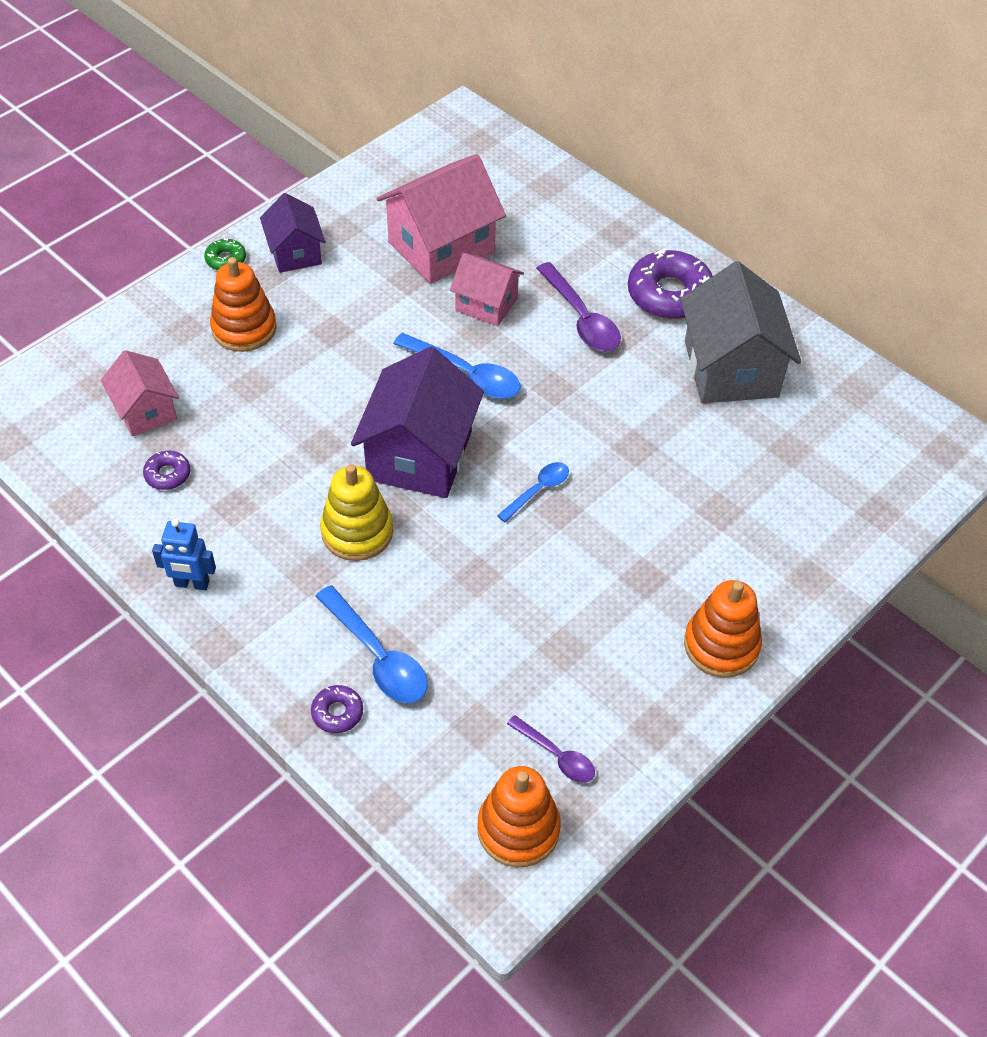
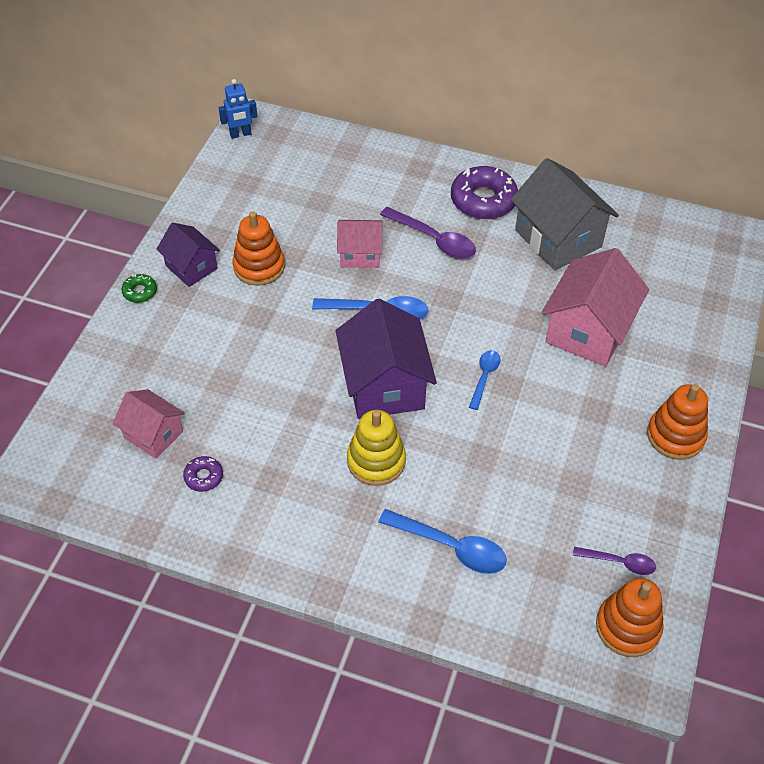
camera: 25 degrees left, 0 degrees up
(192, 584) = (278, 553): blue robot -> blue robot (240, 134)
(244, 328) = (189, 340): orange stacking toy -> orange stacking toy (259, 266)
(337, 713) = (449, 602): purple donut -> none
(441, 247) = (299, 223): pink house -> pink house (588, 331)

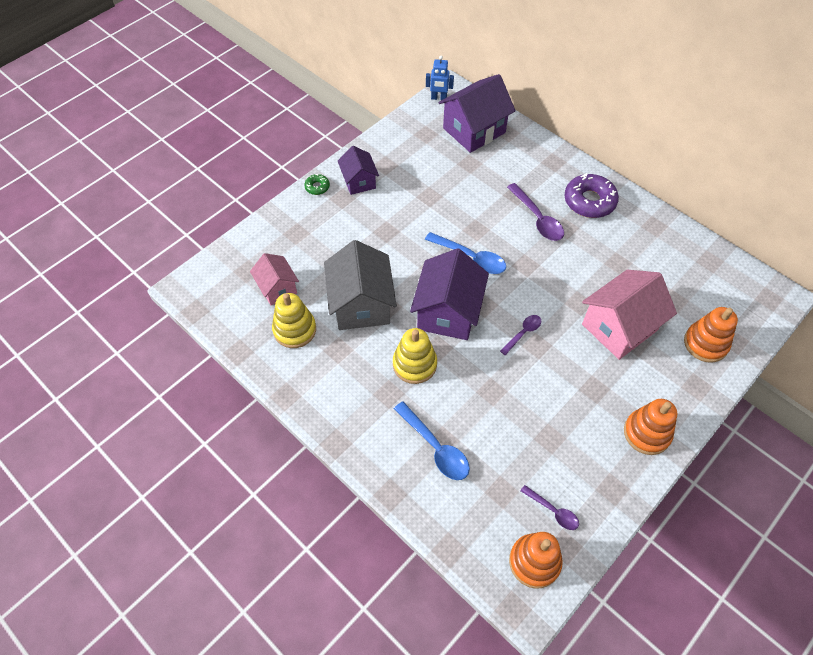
camera: 25 degrees right, 5 degrees up
(203, 477) = (294, 330): purple donut -> yellow stacking toy
(259, 266) = (404, 196): orange stacking toy -> orange stacking toy (705, 343)
(305, 160) = (474, 130): none -> purple house
(360, 254) = (478, 211): pink house -> none
(484, 377) = (523, 333): blue spoon -> purple spoon
(558, 238) = (632, 249): grey house -> grey house (361, 304)

